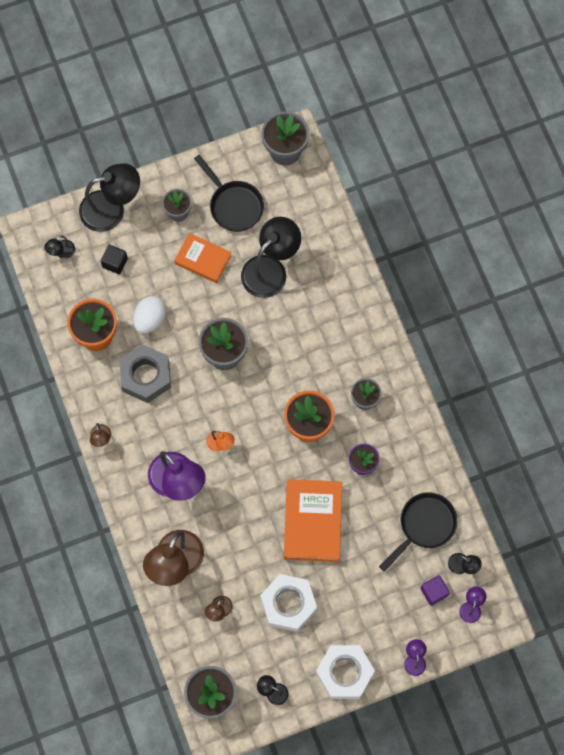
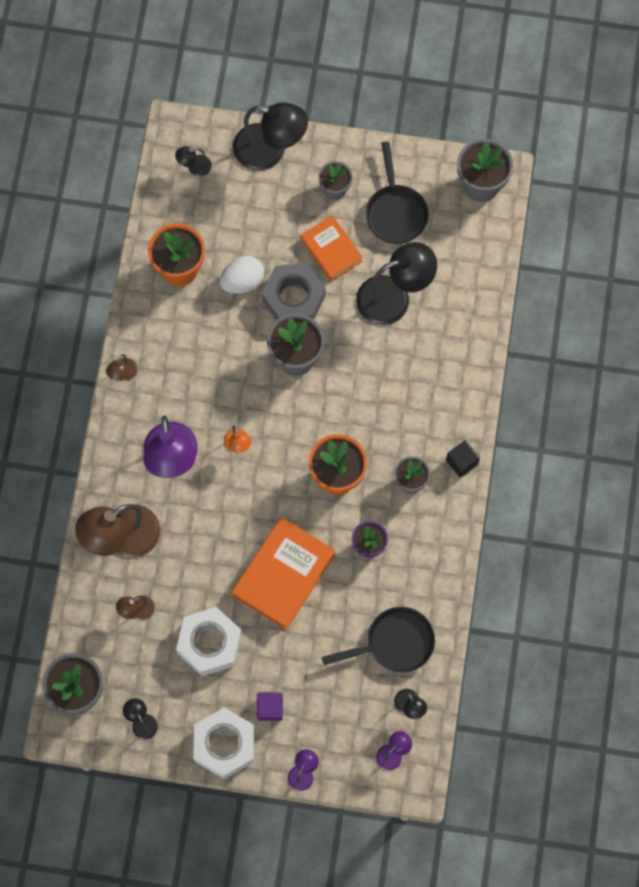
camera: 30 degrees right, 0 degrees up
(115, 263) = (241, 206): black cube -> black cube (462, 462)
(145, 376) = (204, 336): grey nut -> grey nut (293, 298)
(434, 592) = (364, 715): purple cube -> purple cube (270, 708)

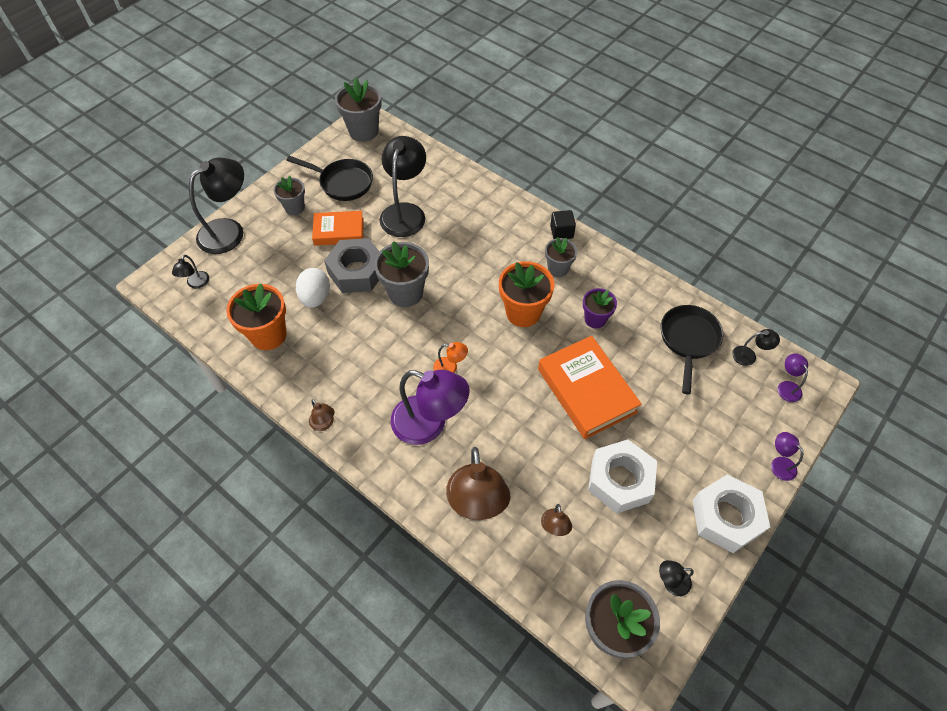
camera: 60 degrees left, 15 degrees down
(270, 708) = (706, 461): purple cube -> none

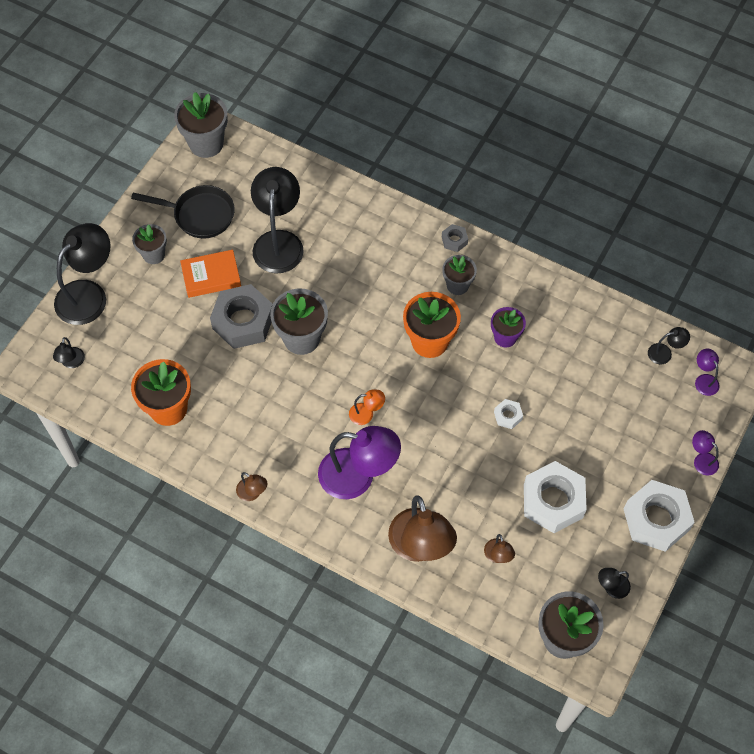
camera: 10 degrees left, 5 degrees up
(316, 297) = (207, 358): white egg -> none
(561, 232) = (454, 240): black cube -> grey nut
(586, 390) = (508, 416): orange book -> white nut
(688, 340) = (602, 346): black pan -> none

